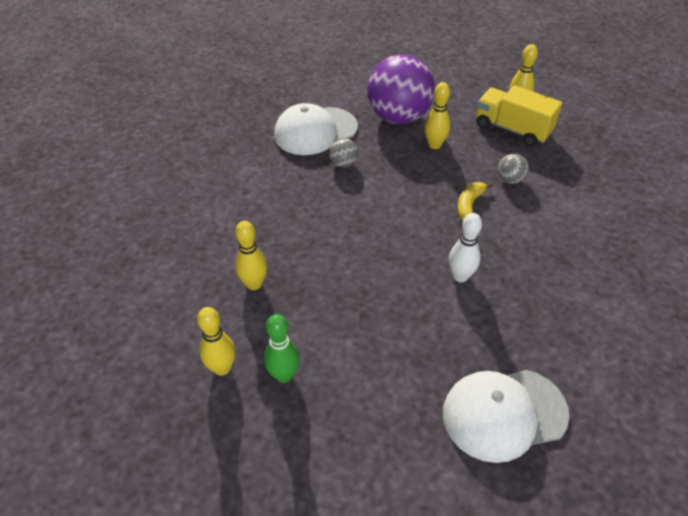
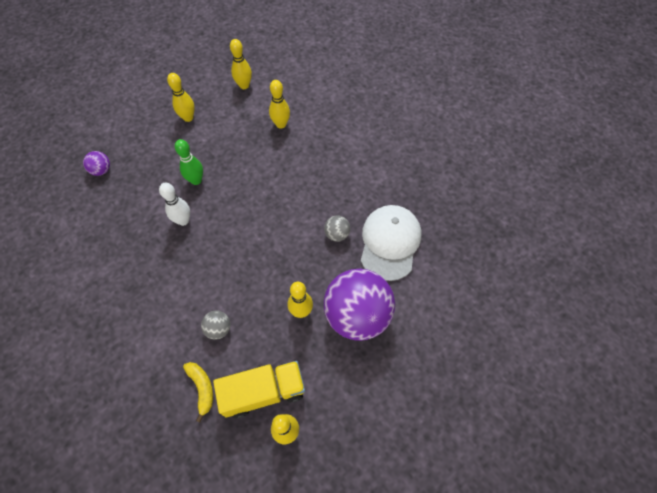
camera: 130 degrees right, 15 degrees up
(284, 375) = (215, 104): green bowling pin -> green bowling pin (196, 180)
(334, 388) = (188, 118): none -> yellow bowling pin
(469, 205) = (225, 278): yellow banana -> yellow banana (202, 388)
(504, 413) = (101, 170): white cap -> purple ball

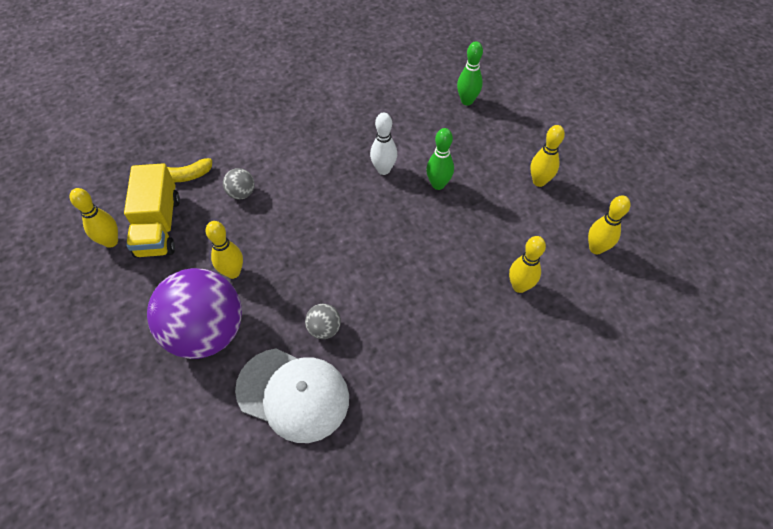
camera: 100 degrees right, 5 degrees down
(101, 170) = (467, 101): purple ball -> green bowling pin

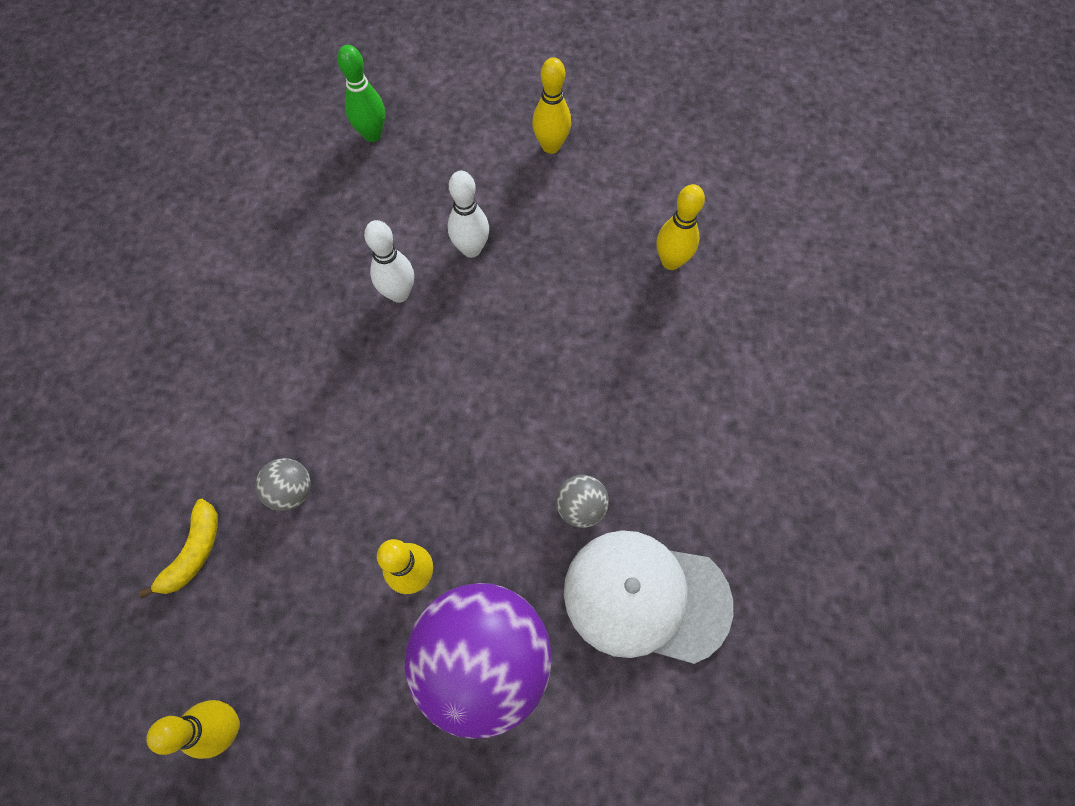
camera: 55 degrees left, 10 degrees up
(159, 226) = (255, 638): yellow truck -> none
(293, 394) = (646, 597): white cap -> white cap turned 135 degrees counterclockwise
(438, 184) = (471, 249): green bowling pin -> white bowling pin
(596, 248) = (677, 157): yellow bowling pin -> none

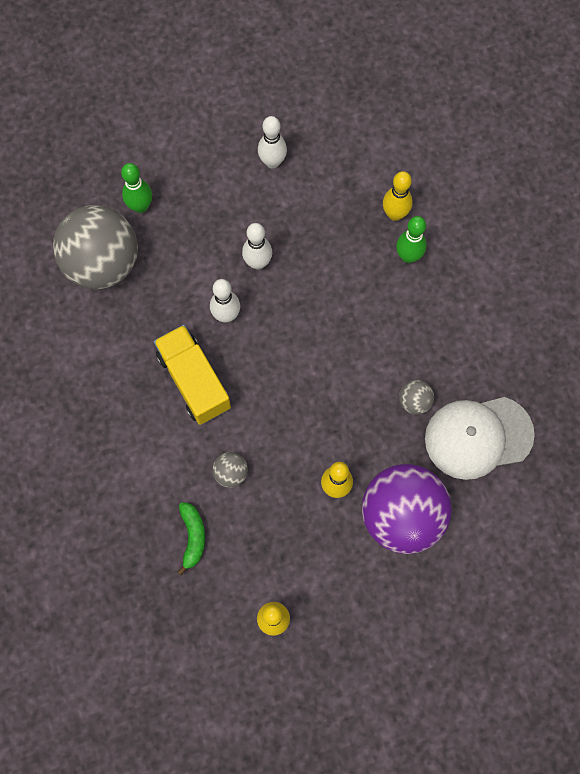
camera: 25 degrees left, 5 degrees up
(194, 552) = (193, 537): yellow banana -> green banana
(292, 177) = (102, 263): none -> grey ball
(315, 354) = (194, 381): none -> yellow truck
(551, 146) = (272, 162): yellow bowling pin -> white bowling pin
(663, 318) = (408, 256): none -> green bowling pin

